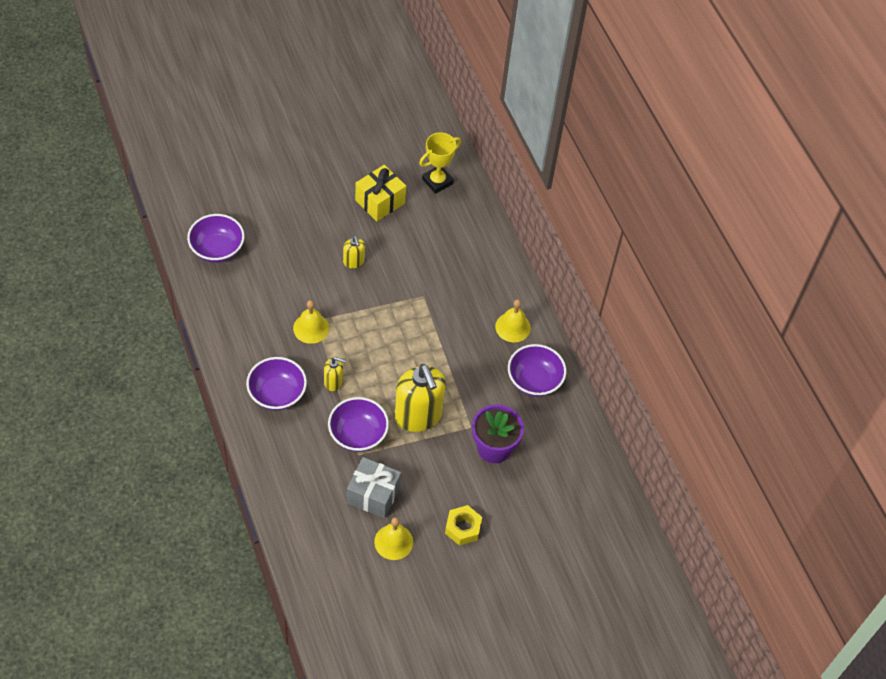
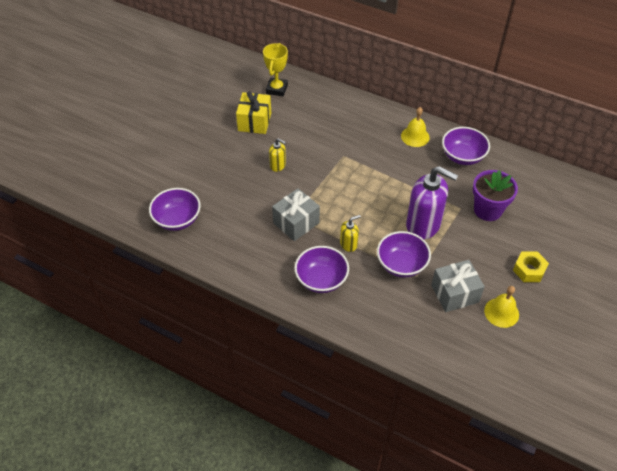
camera: 35 degrees left, 5 degrees down
(311, 328) = (296, 223): yellow bell -> grey gift
(418, 416) = (423, 225): yellow soap dispenser -> purple soap dispenser

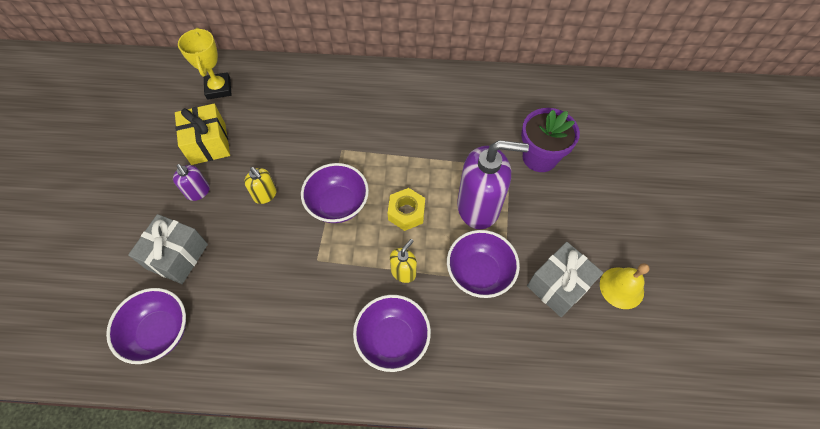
camera: 25 degrees left, 10 degrees up
(235, 148) = (198, 192): none -> purple soap dispenser
(278, 165) = (265, 195): yellow soap dispenser -> yellow soap dispenser turned 45 degrees clockwise
(296, 223) = (324, 268): grey gift -> grey gift (177, 256)
(415, 136) = (414, 93): yellow bell -> none
(462, 156) = (479, 99): purple bowl -> purple bowl (338, 204)
(529, 270) = (621, 217): yellow nut -> yellow nut (406, 212)

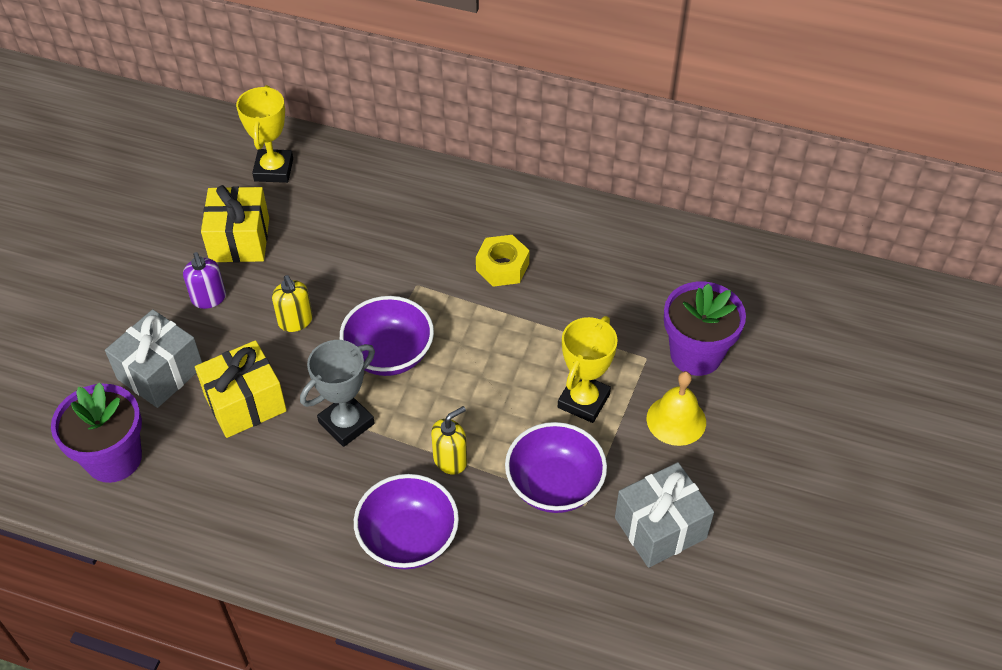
camera: 15 degrees right, 10 degrees down
(159, 332) = (114, 458): purple bowl -> purple flower pot
(246, 264) = (245, 403): none -> yellow gift
(323, 262) = (346, 423): none -> grey trophy
(406, 212) = (479, 386): yellow nut -> yellow nut (502, 267)
(479, 207) = (583, 401): purple soap dispenser -> yellow trophy
(621, 288) = (750, 551): yellow bell -> yellow bell (676, 420)

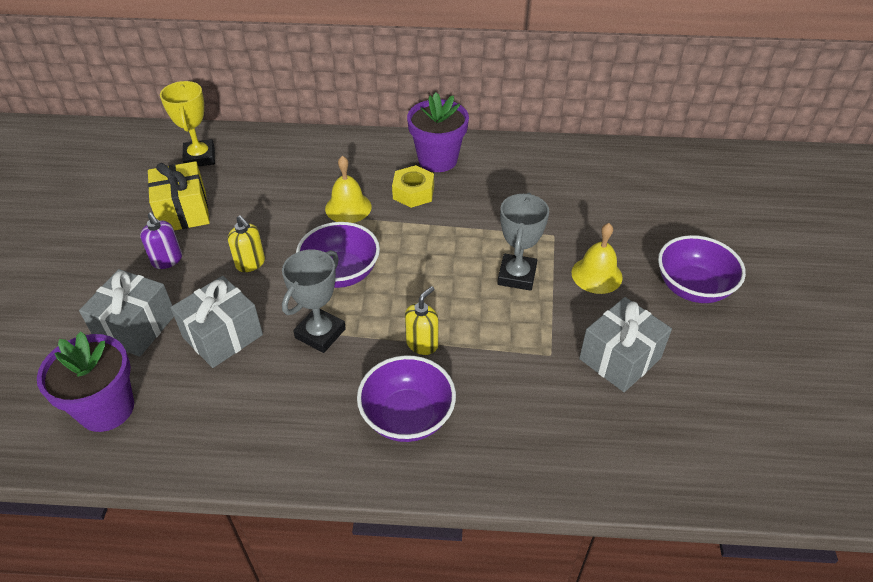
camera: 15 degrees left, 5 degrees down
(245, 403) = (223, 336): yellow gift -> grey gift
(421, 271) = (348, 207): none -> yellow bell
(554, 485) = (518, 344): purple bowl -> purple bowl (692, 287)
(583, 401) = (517, 276): yellow trophy -> grey trophy
(696, 354) = (591, 225): purple flower pot -> purple flower pot (437, 160)

